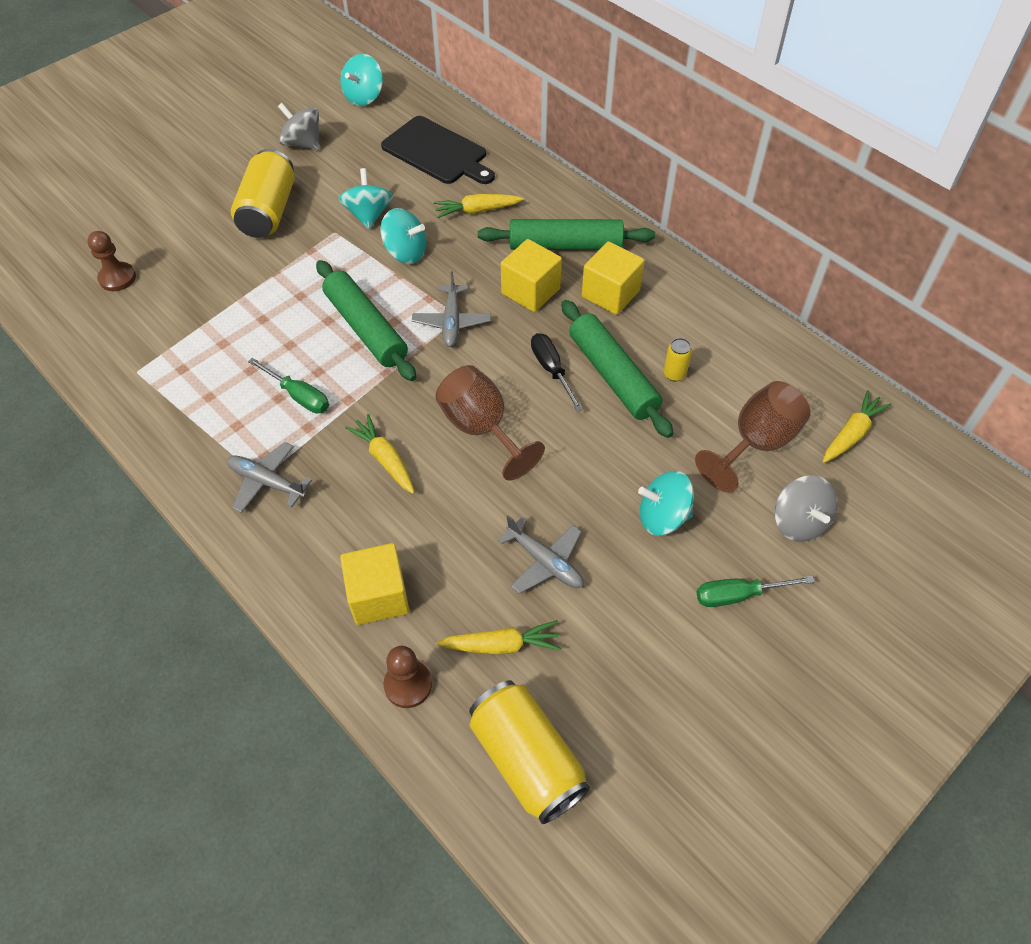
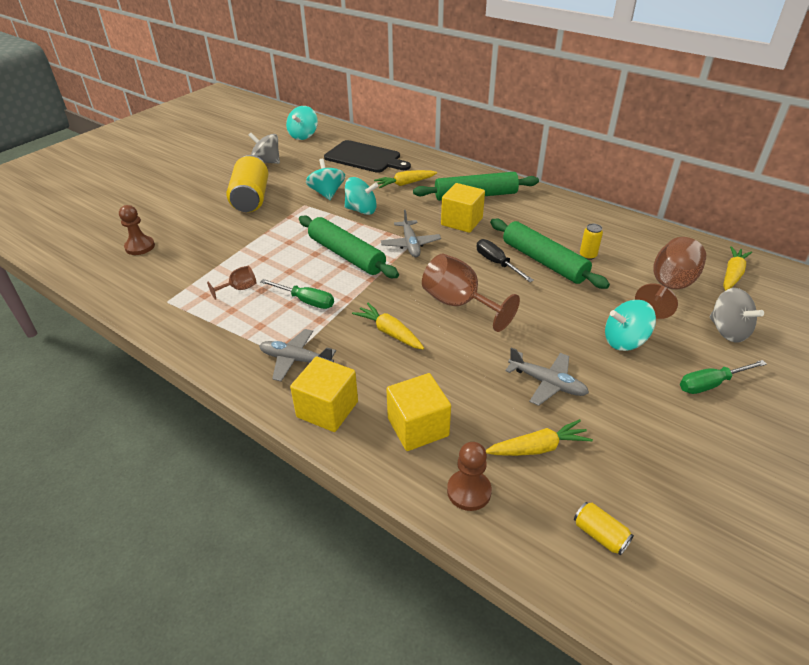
camera: 10 degrees left, 15 degrees down
(224, 364) = (239, 289): none -> brown goblet
(527, 759) = (600, 535): yellow can -> yellow can, size x0.44
(610, 294) = (519, 217): yellow cube -> yellow cube (327, 409)

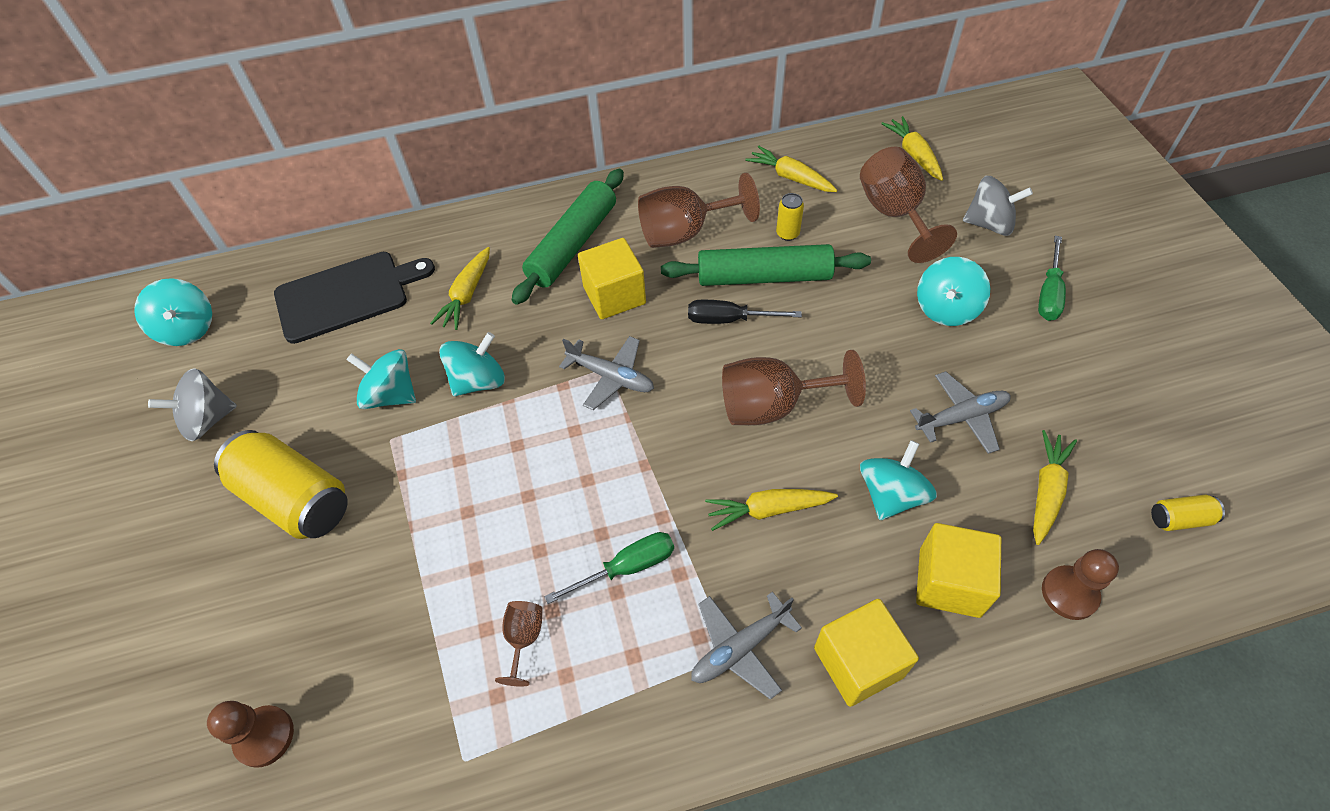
camera: 50 degrees left, 15 degrees up
(346, 255) = (567, 461): green rolling pin -> none
(452, 376) = (891, 495): none -> turquoise spinning top
(534, 223) = (685, 232): none -> brown goblet
(631, 238) = (790, 177): none -> yellow carrot

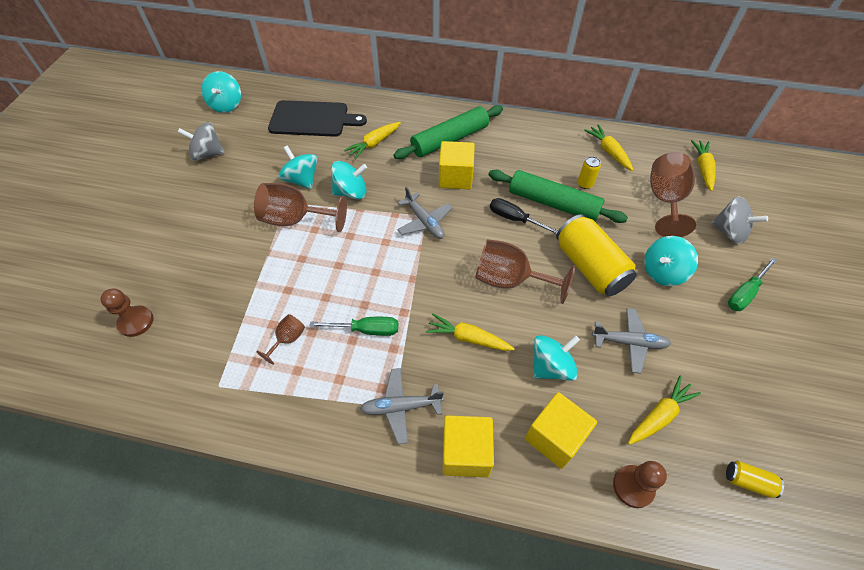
camera: 25 degrees right, 0 degrees up
(295, 498) = (223, 211): yellow can -> yellow can (589, 267)
(685, 232) = (520, 158): brown goblet -> brown goblet (295, 219)

